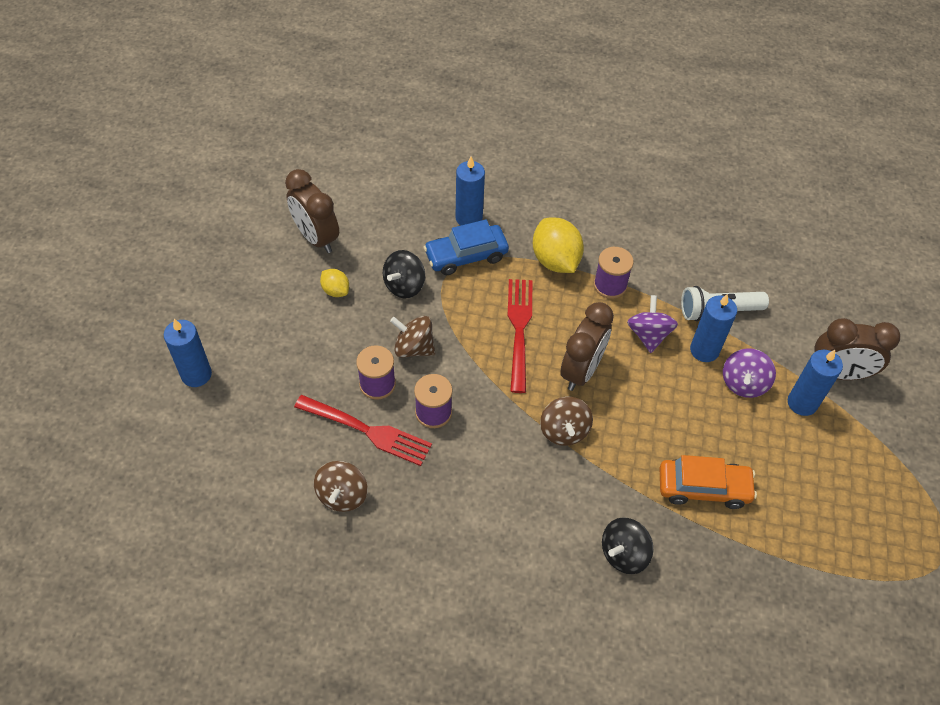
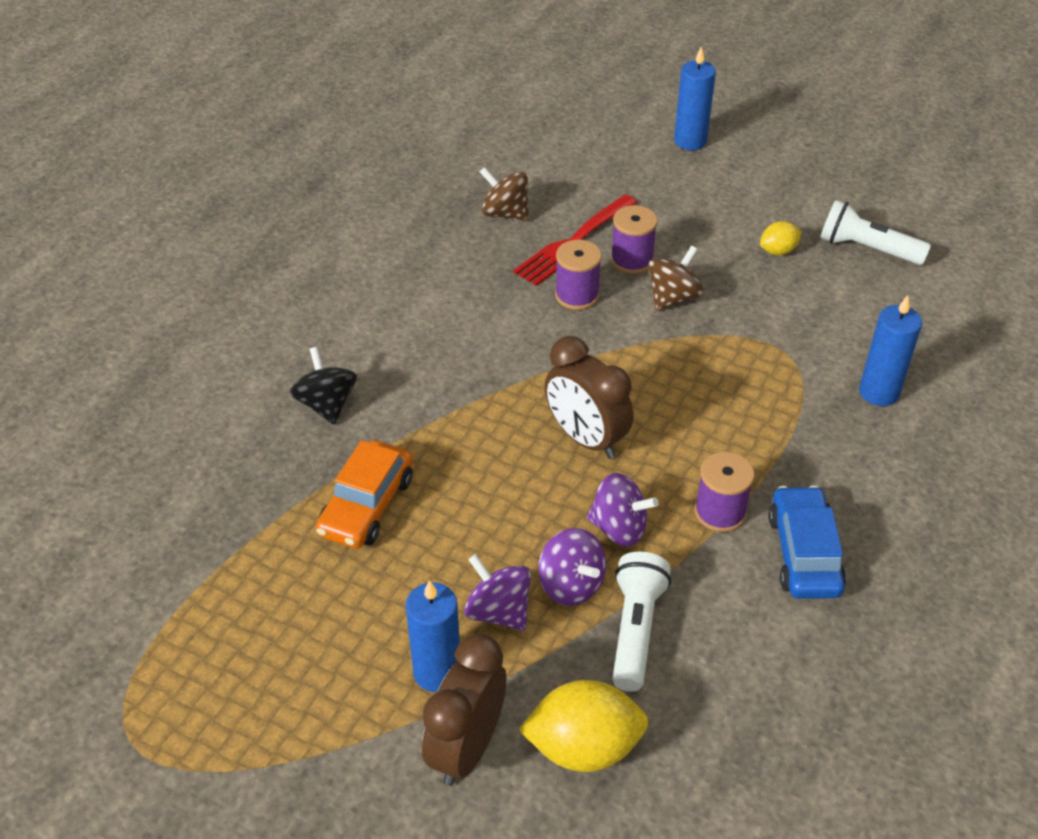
camera: 110 degrees right, 10 degrees down
(316, 237) = (867, 248): brown clock -> white flashlight
(404, 285) = (771, 308): black spinning top -> none
(466, 256) = (809, 374): blue car -> blue car (803, 553)
(519, 330) = (669, 396): red fork -> none
(555, 260) = (781, 464): yellow lemon -> yellow lemon (583, 747)
(564, 431) = (505, 398): brown spinning top -> none
(704, 350) = (571, 584): blue candle -> purple spinning top

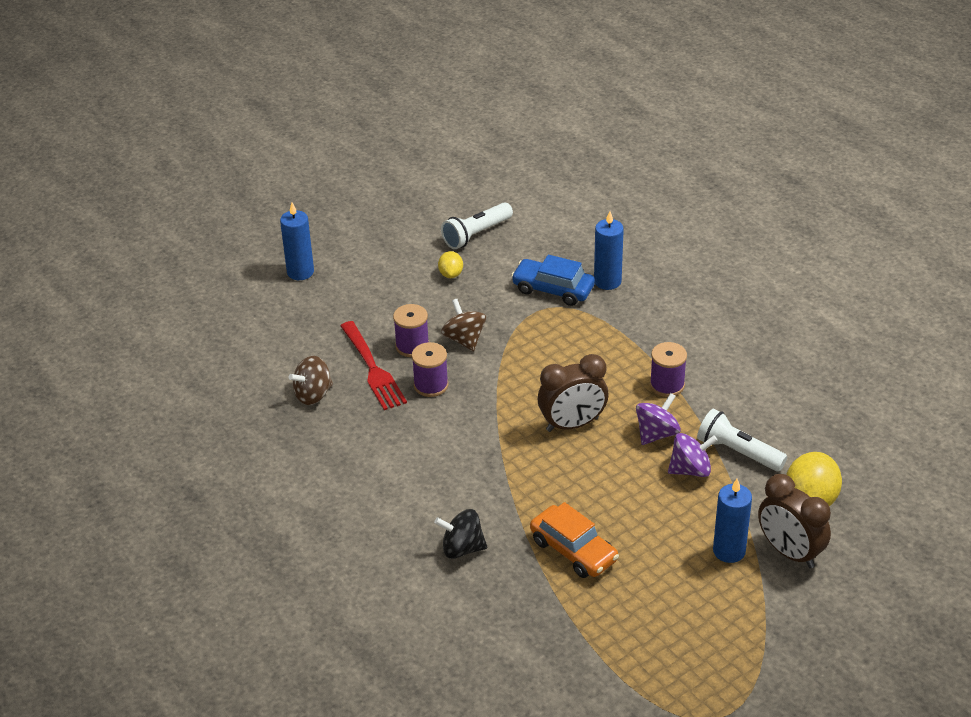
camera: 65 degrees left, 5 degrees down
(498, 611) = (695, 509): purple spinning top -> none
(803, 553) = (716, 362): blue car -> blue car (553, 289)

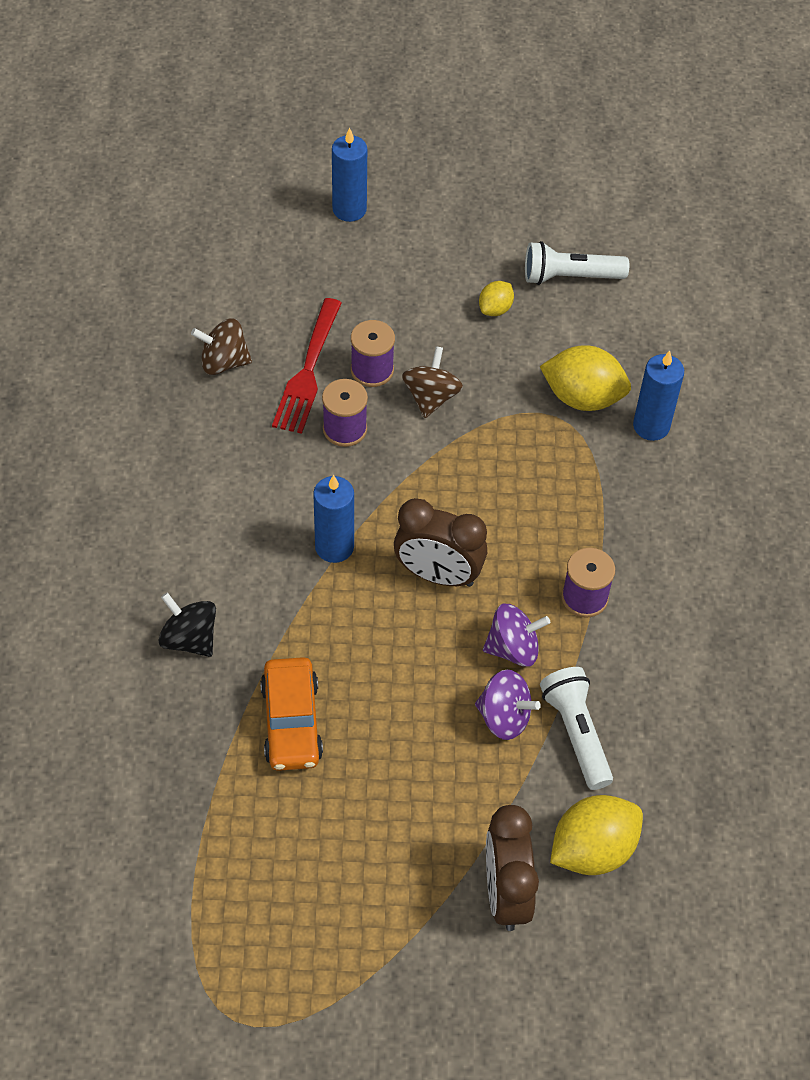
camera: 35 degrees right, 15 degrees up
(553, 289) = (582, 397): blue car -> yellow lemon
(729, 551) = (444, 842): blue candle -> blue candle (334, 547)

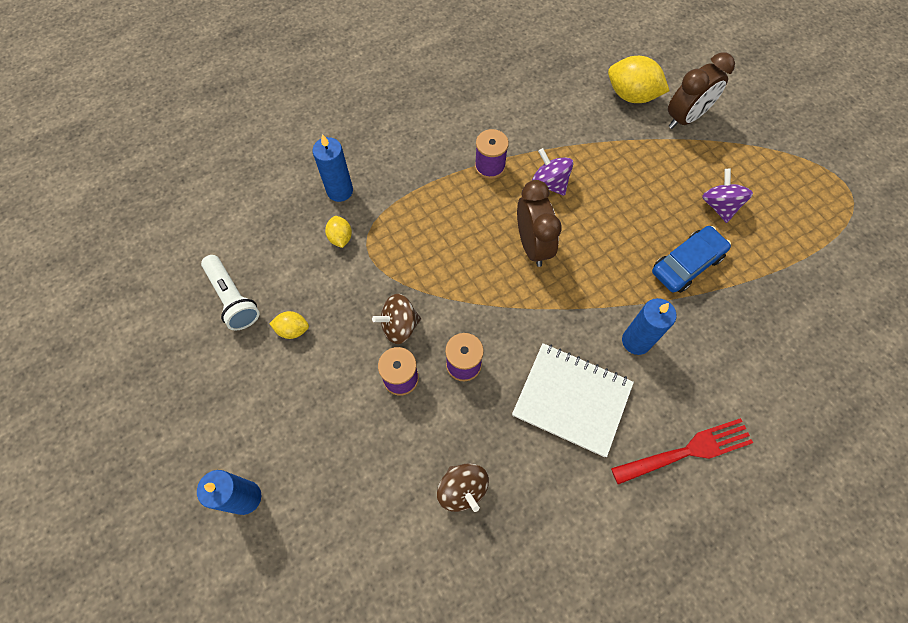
camera: 120 degrees left, 10 degrees up
(189, 639) = (686, 355): black spinning top -> none
(232, 499) = (572, 399): none -> white notebook
(291, 722) = (686, 264): orange car -> blue car
(308, 370) = (429, 422): red fork -> red fork (686, 452)
(334, 547) = (558, 313): blue candle -> blue candle (636, 341)
(504, 717) = (594, 166): purple spinning top -> purple spinning top (719, 206)
(576, 733) = (575, 131): white flashlight -> none
(582, 397) = (340, 238): yellow lemon -> yellow lemon, size x0.53

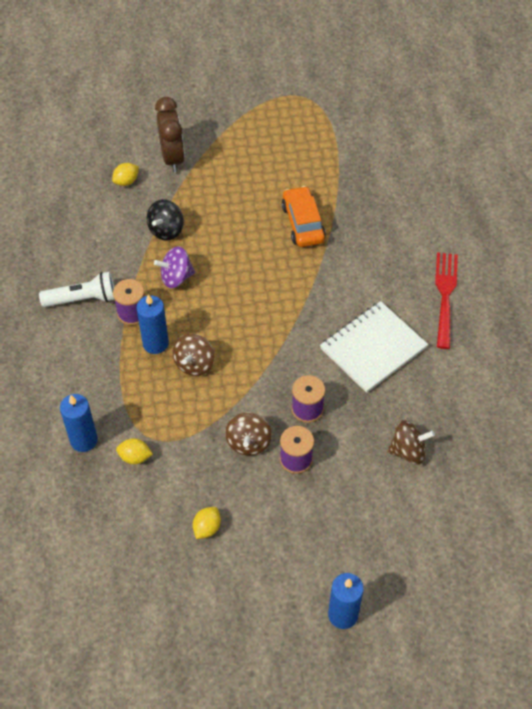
camera: 65 degrees left, 10 degrees down
(233, 298) = (147, 569): white flashlight -> white flashlight (82, 299)
(462, 241) = (194, 364): none -> brown spinning top
(532, 245) = (228, 316): brown clock -> none
(598, 151) = (166, 230): none -> black spinning top
(631, 95) = (126, 181): yellow lemon -> yellow lemon, size x0.53
(636, 341) = (348, 285): blue candle -> blue candle (155, 343)
(686, 264) = (303, 223): blue car -> orange car
(719, 206) = (265, 178): purple spinning top -> none

